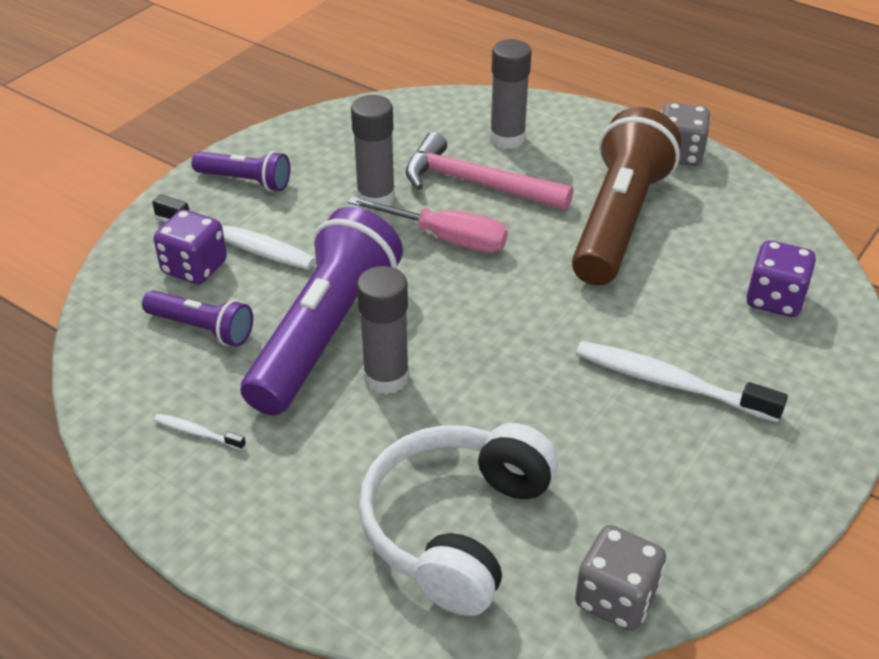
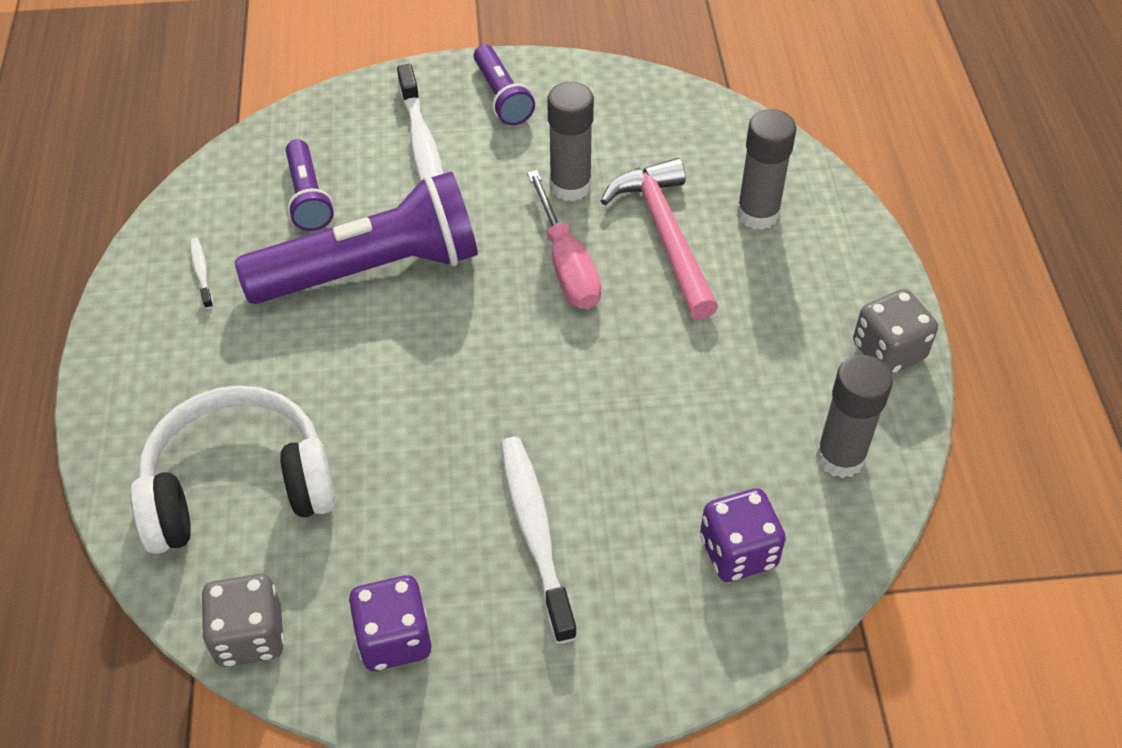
camera: 50 degrees right, 10 degrees up
(194, 267) = (369, 144): purple dice -> purple dice (394, 638)
(386, 377) = (359, 339): grey glue stick -> grey glue stick (840, 457)
(619, 220) = (727, 366): brown flashlight -> none

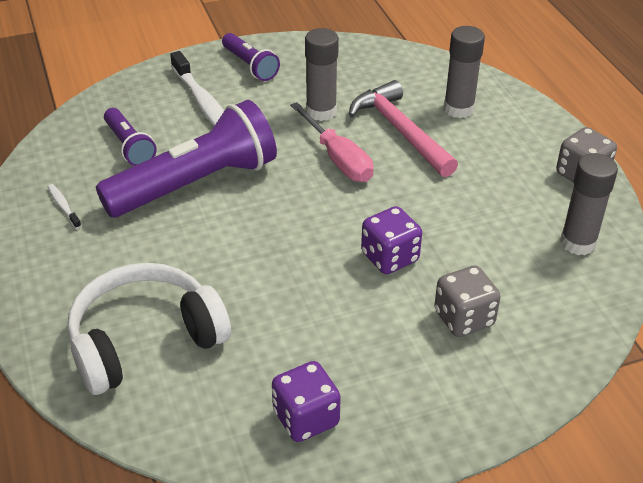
camera: 15 degrees left, 10 degrees down
(250, 636) = (191, 439): grey dice -> grey dice (464, 318)
(535, 533) = (384, 329): white toothbrush -> none
(738, 552) = (534, 313): purple dice -> purple dice (390, 257)

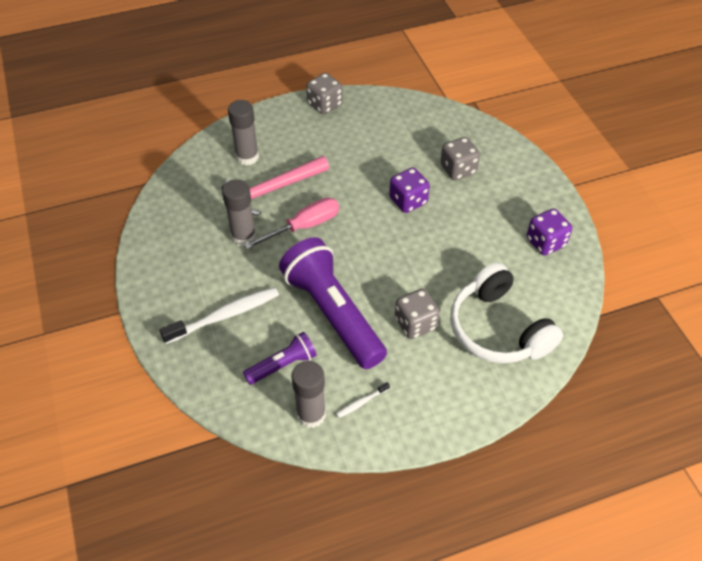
camera: 90 degrees left, 10 degrees up
(168, 256) = (415, 323): none -> grey dice
(250, 66) = (170, 286): purple flashlight -> none
(578, 242) = (389, 114): grey glue stick -> grey glue stick (311, 414)

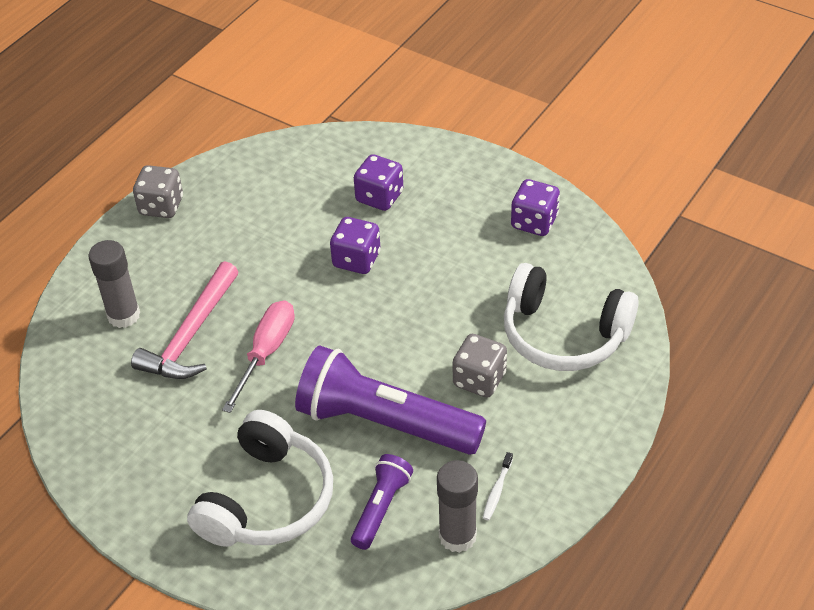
camera: 35 degrees left, 5 degrees down
(225, 315) = (267, 500): white toothbrush -> white headphones
(243, 236) = (206, 404): grey glue stick -> none
(458, 169) = (379, 197): grey dice -> purple dice

